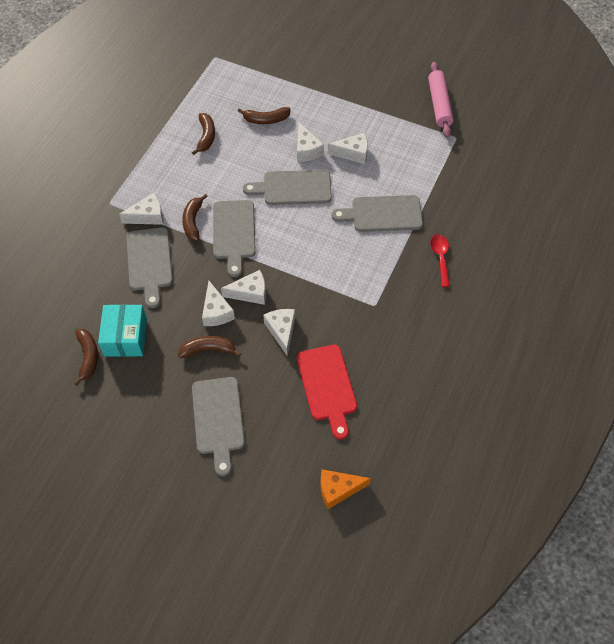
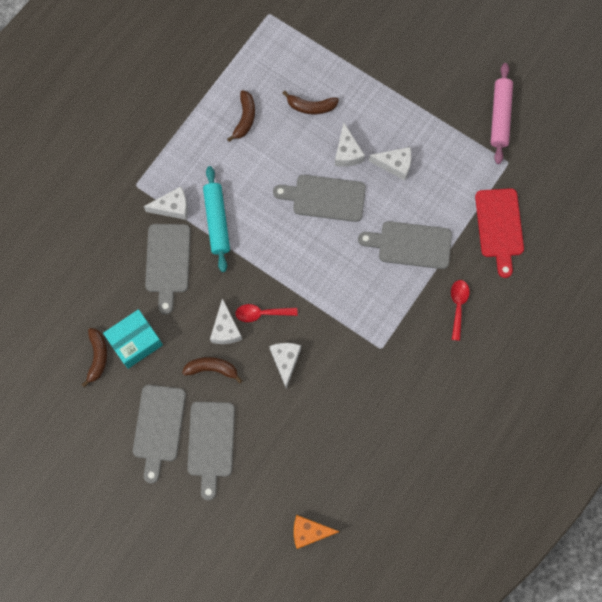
camera: 10 degrees right, 15 degrees up
(126, 337) = (135, 342): turquoise box -> turquoise box turned 45 degrees clockwise
(193, 221) = (217, 221): brown banana -> turquoise rolling pin
(234, 233) = (256, 242): grey cutting board -> grey cutting board (158, 427)
(250, 293) = (261, 313): white cheese -> red spoon
(327, 386) = (318, 427): red cutting board -> red cutting board (499, 227)

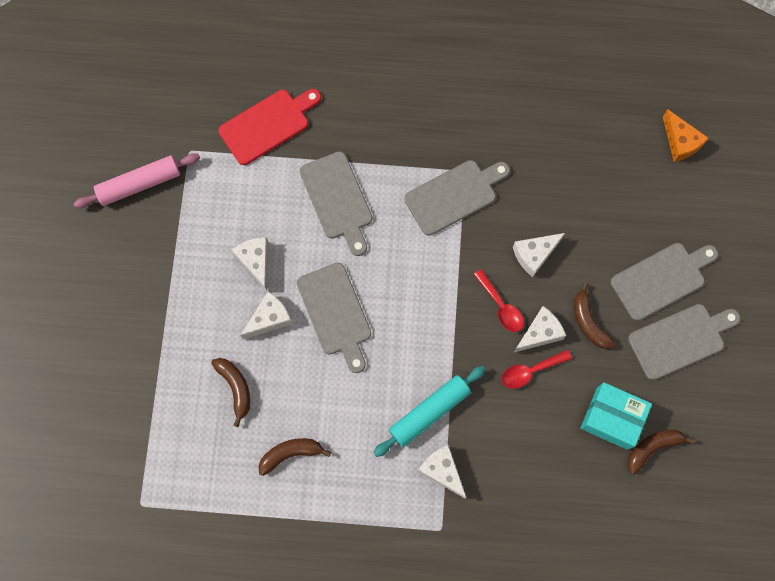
camera: 120 degrees left, 0 degrees up
(168, 262) = (506, 437): grey cutting board -> grey cutting board (454, 195)
(458, 306) = (376, 122): red spoon -> red spoon (530, 371)

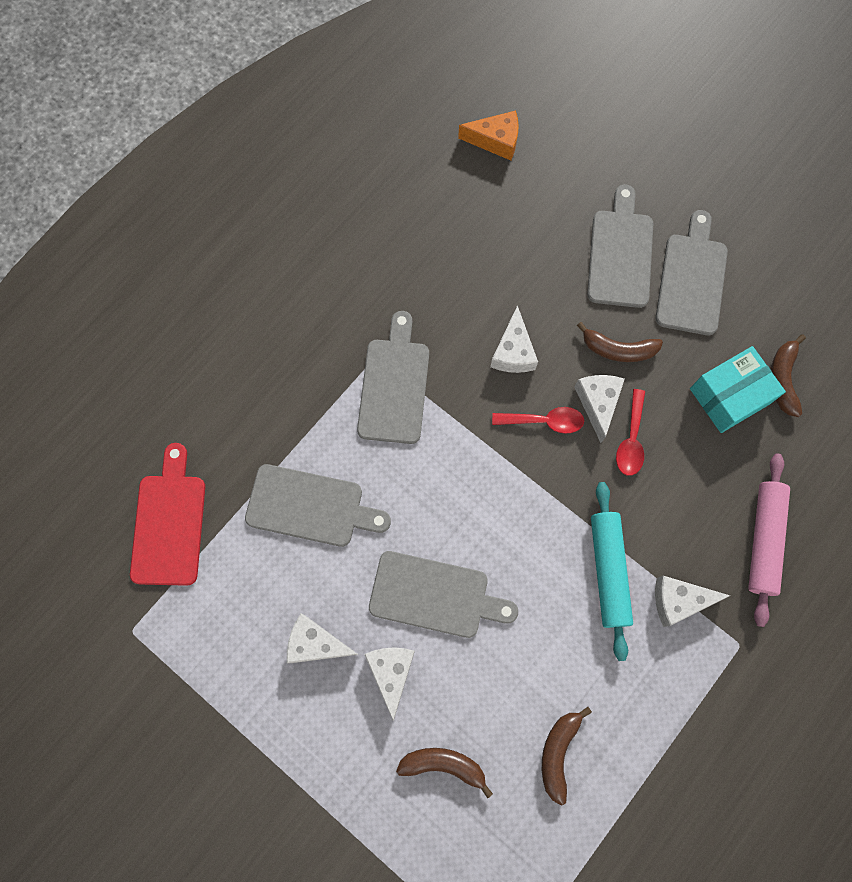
camera: 55 degrees left, 0 degrees up
(139, 184) = (127, 716): pink rolling pin -> pink rolling pin (763, 540)

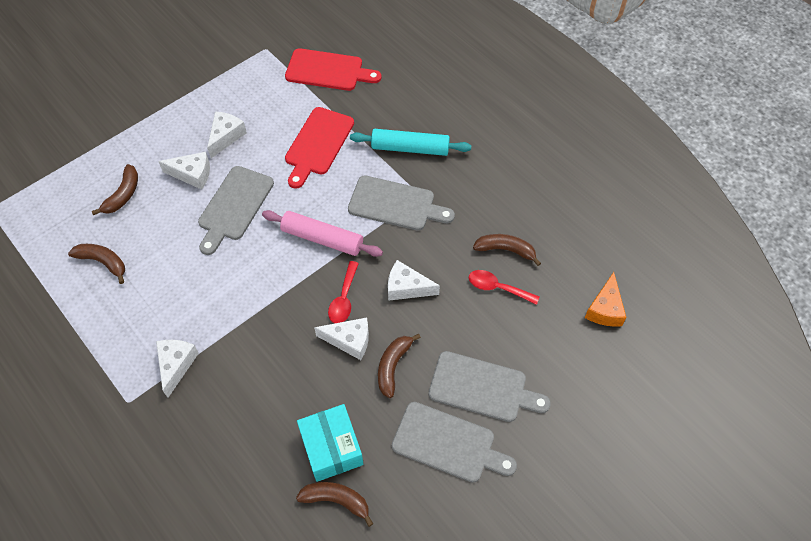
camera: 100 degrees right, 15 degrees down
(310, 507) = (318, 144): grey cutting board -> red cutting board
(438, 248) = (505, 250): none -> brown banana
(608, 571) = (215, 320): turquoise rolling pin -> turquoise rolling pin (410, 148)
(631, 440) = (313, 359): red spoon -> red spoon (497, 288)
(763, 540) = (201, 443): pink rolling pin -> pink rolling pin (322, 238)

